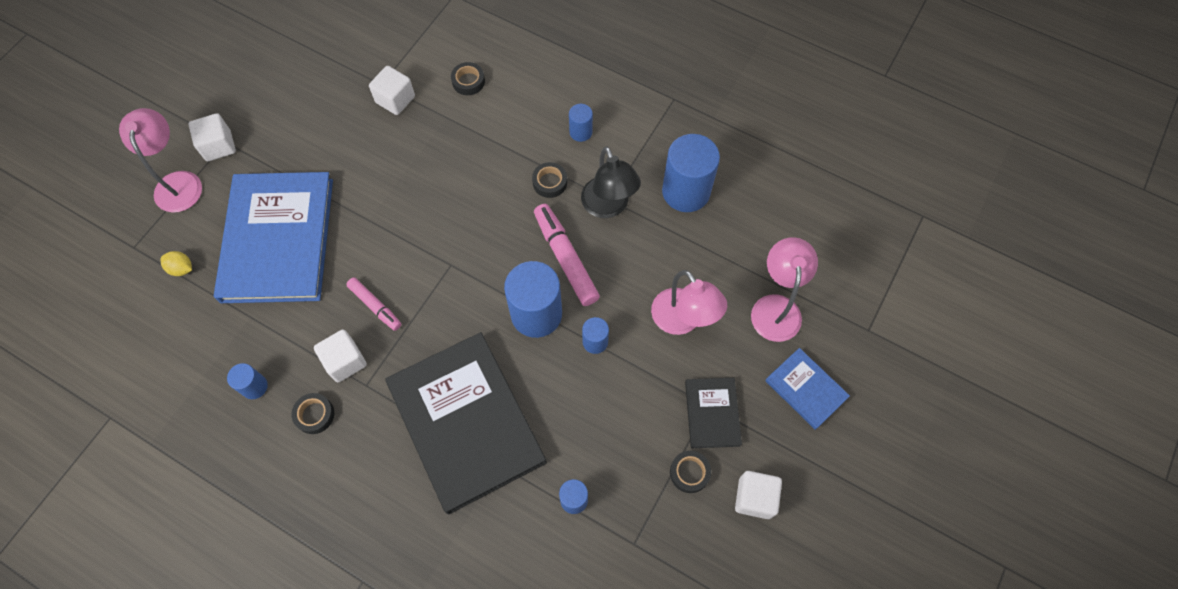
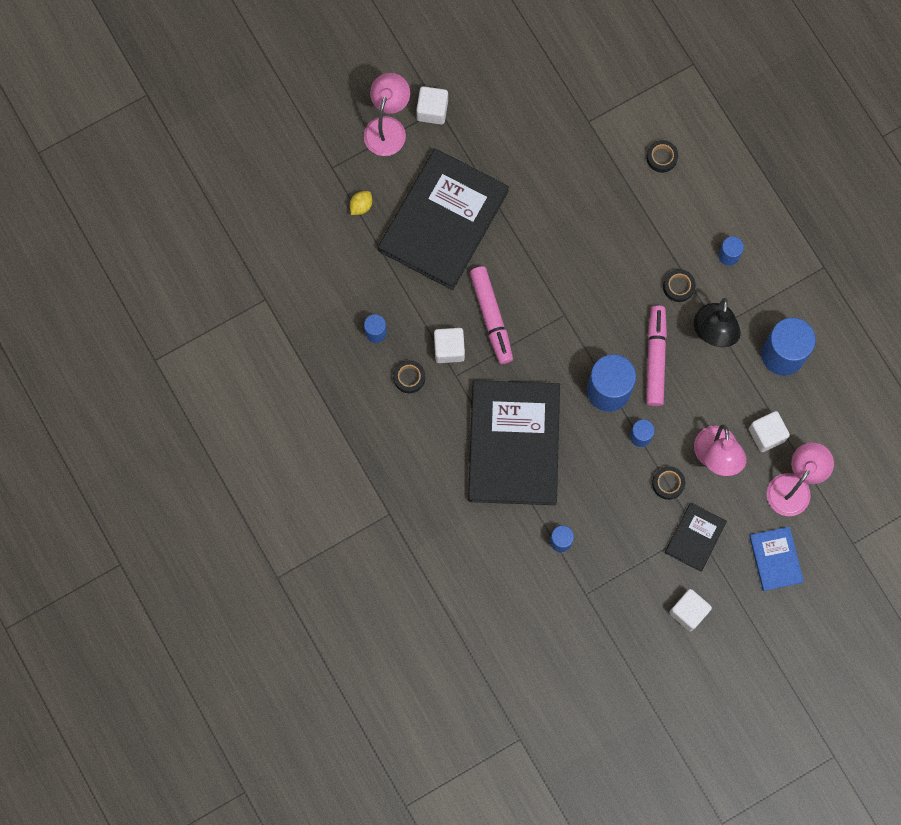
camera: 30 degrees right, 10 degrees up
(181, 268) = (361, 206): yellow lemon -> yellow lemon turned 75 degrees clockwise
(277, 239) = (443, 220): blue book -> black book
(375, 306) = (491, 317): pink marker -> pink marker, size x1.65
(395, 99) = (593, 142): white cube -> white cube (766, 434)
(689, 473) = (653, 569): black tape -> black tape (668, 483)

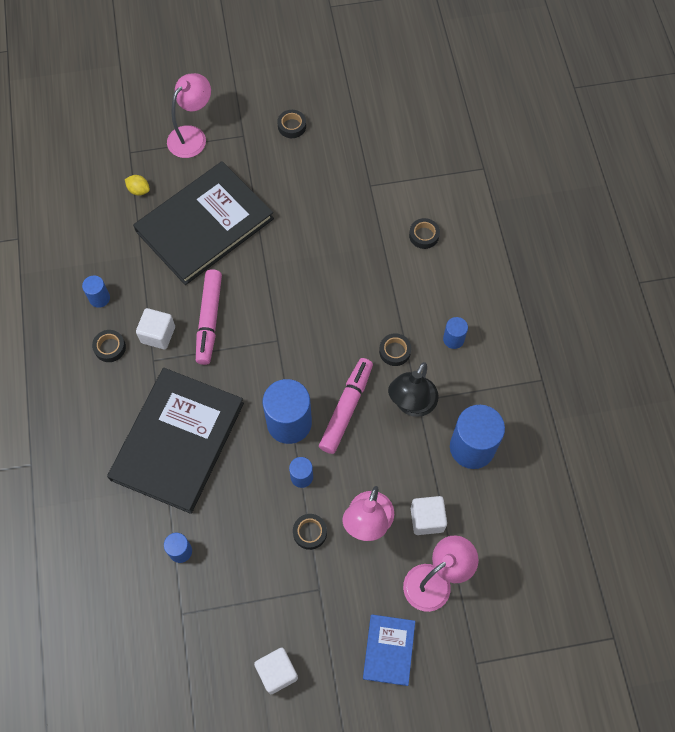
camera: 20 degrees right, 10 degrees down
(361, 206) = (139, 190): yellow lemon -> yellow lemon turned 60 degrees clockwise
(432, 110) = (237, 135): white cube -> none
(484, 82) = (292, 126): none -> black tape
(695, 537) = (315, 596): black book -> none

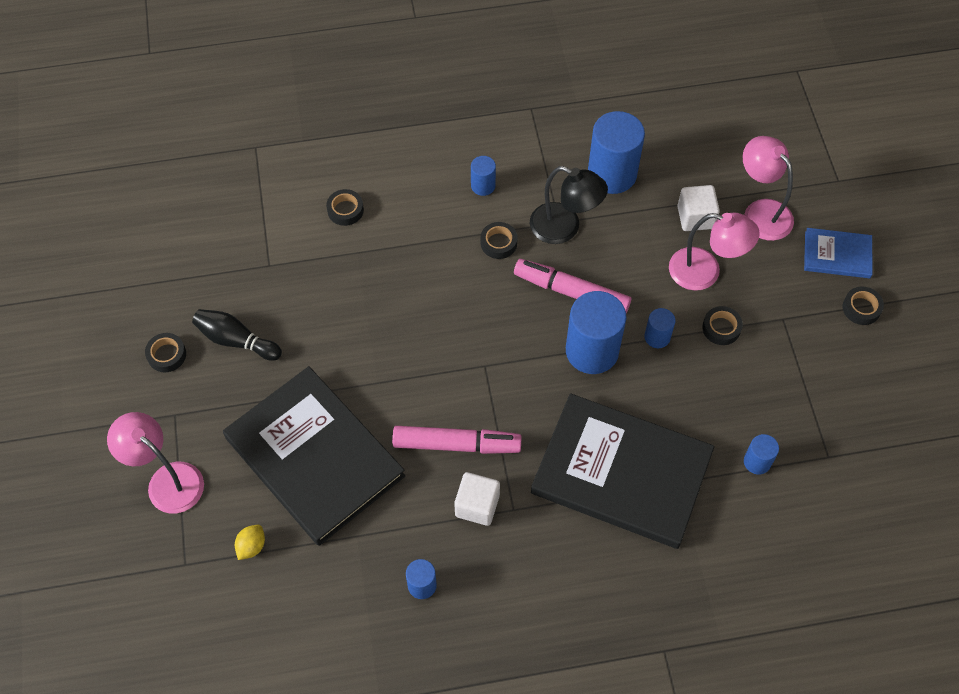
camera: 90 degrees left, 5 degrees down
(110, 347) = (496, 565): black tape -> black tape (861, 308)
(277, 672) = (876, 357): white cube -> none
(303, 168) = (236, 340): none -> black bowling pin

